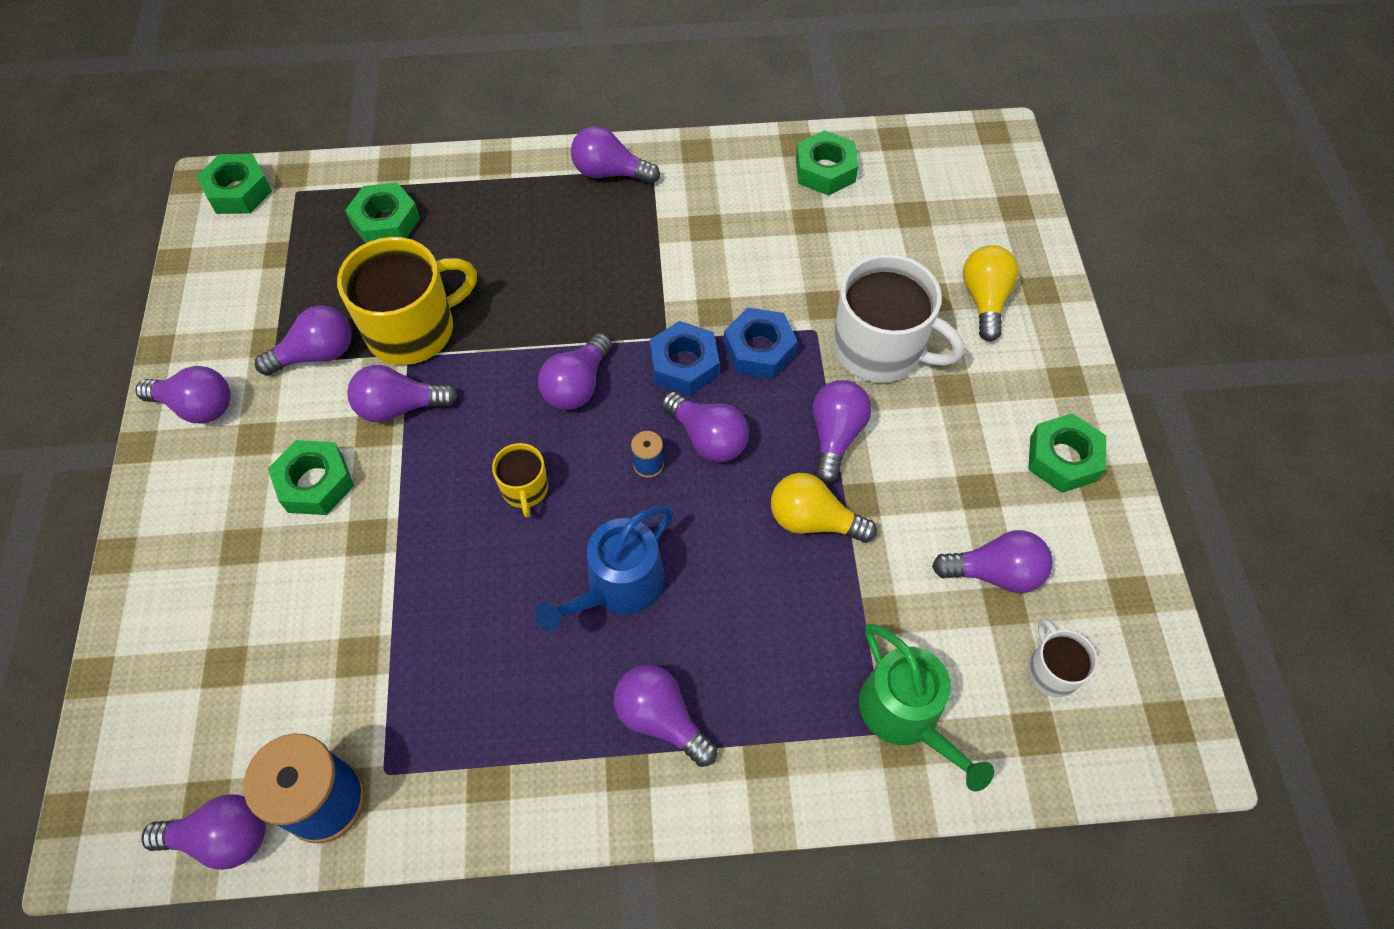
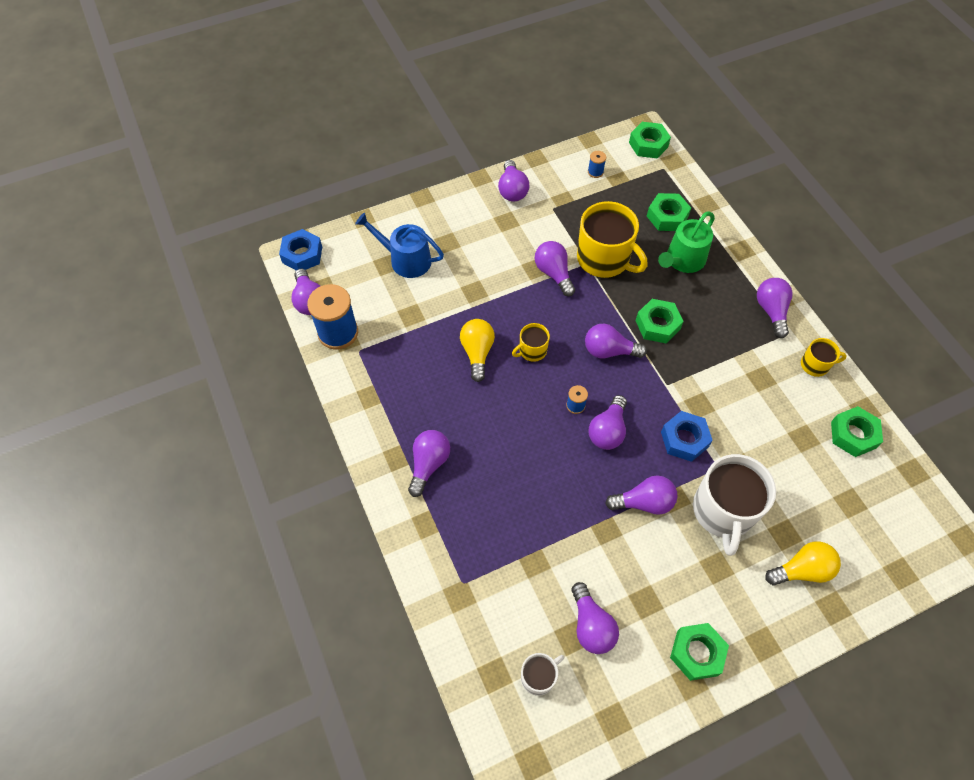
camera: 70 degrees right, 0 degrees up
(242, 278) = (595, 172): none -> blue spool
(315, 483) = (493, 257): green nut -> green nut (657, 325)
(316, 354) = (566, 224): purple light bulb -> none
(618, 586) = (495, 417): blue watering can -> blue watering can (405, 260)
(684, 365) = (652, 401): blue nut -> blue nut (302, 255)
(712, 163) = (815, 365): none -> yellow mug
(813, 520) = (579, 506): yellow light bulb -> yellow light bulb (477, 353)
(906, 715) = (477, 594): green watering can -> green watering can (683, 260)

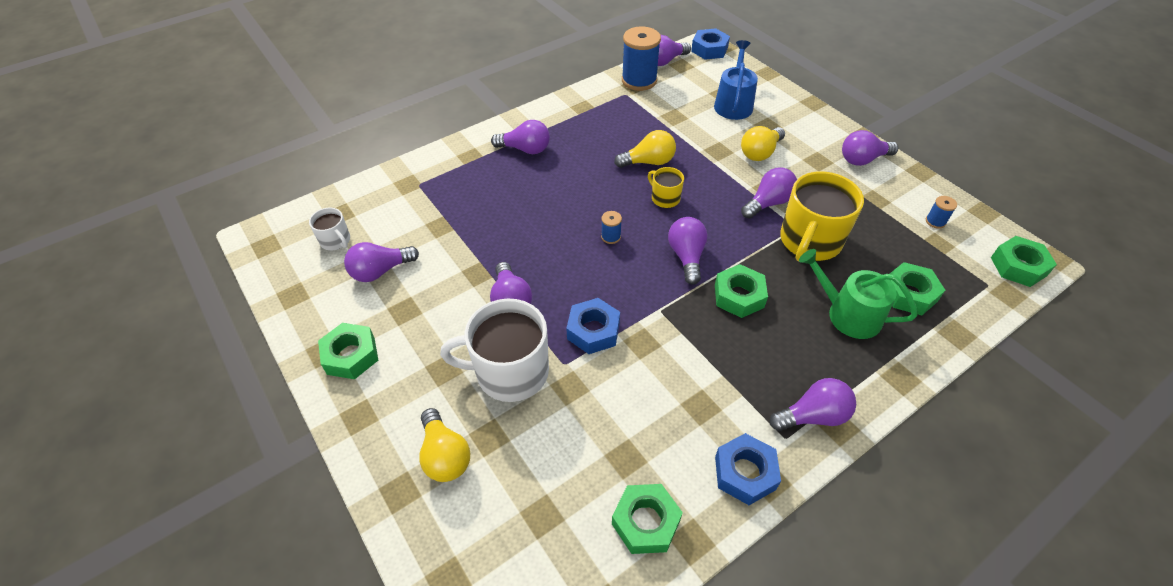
camera: 80 degrees right, 10 degrees down
(485, 260) = (760, 153): none -> yellow light bulb
(608, 431) = (588, 264): purple light bulb -> none
(815, 365) = (745, 473): yellow mug -> blue nut

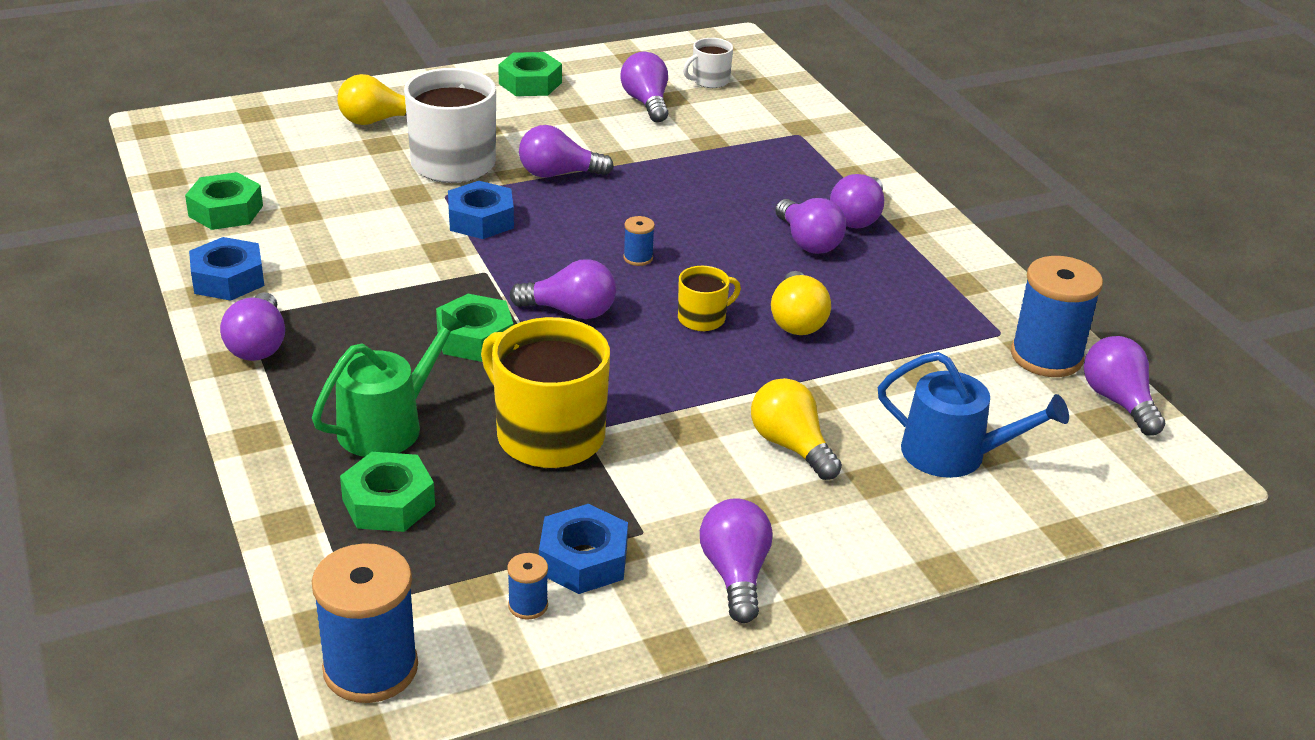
camera: 100 degrees right, 15 degrees down
(709, 49) = (1169, 473): blue nut -> blue nut (583, 559)
(768, 203) = (654, 418): purple light bulb -> purple light bulb (808, 242)
(1018, 266) = (370, 668): green nut -> blue spool

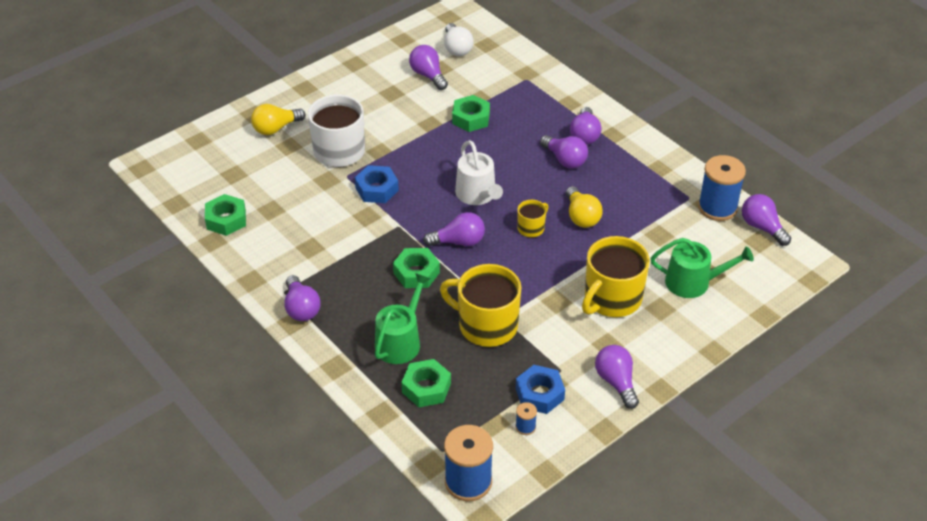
camera: 15 degrees left, 10 degrees up
(228, 279) = (257, 268): blue nut -> none
(530, 83) = (351, 76): green nut -> green nut (471, 118)
(558, 174) = (403, 144): purple light bulb -> none
(638, 258) = (477, 195): blue spool -> white watering can
(709, 81) = (457, 48): white mug -> white light bulb
(791, 446) = (611, 299): yellow light bulb -> yellow mug
(954, 454) = (693, 282): blue watering can -> green watering can

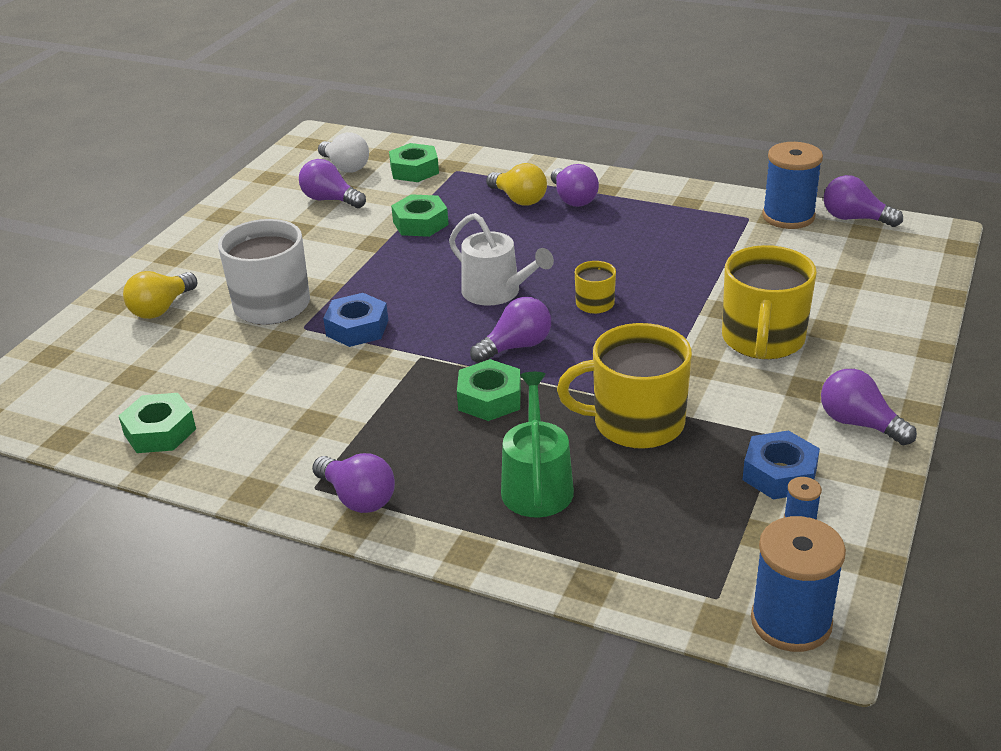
camera: 25 degrees left, 10 degrees down
(426, 388) = (623, 527): green nut -> green nut (414, 170)
(565, 160) = (572, 227): purple light bulb -> none
(581, 216) = (644, 273): yellow light bulb -> yellow light bulb (519, 199)
(693, 282) = (837, 292): green watering can -> none

